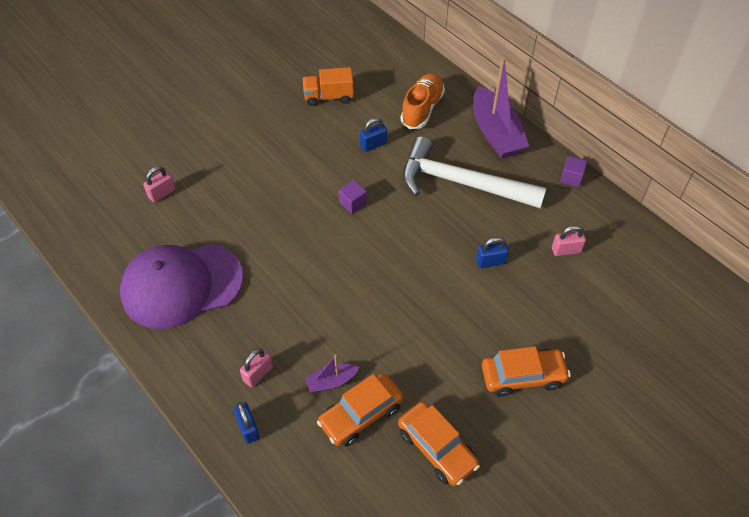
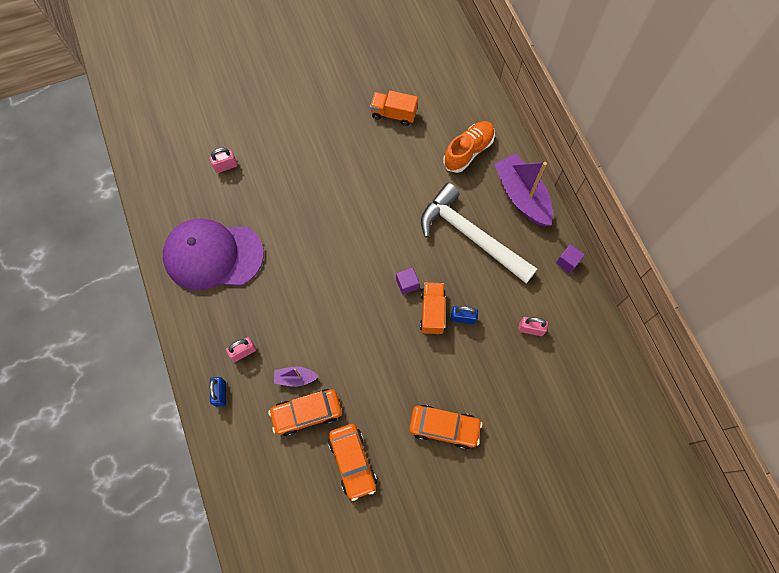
camera: 20 degrees right, 15 degrees up
(352, 203) = (373, 225): purple cube -> purple cube (407, 284)
(373, 144) = (412, 174): blue padlock -> none
(455, 266) = (432, 312): none -> orange truck
(496, 133) = (521, 196): purple boat -> purple boat turned 150 degrees clockwise

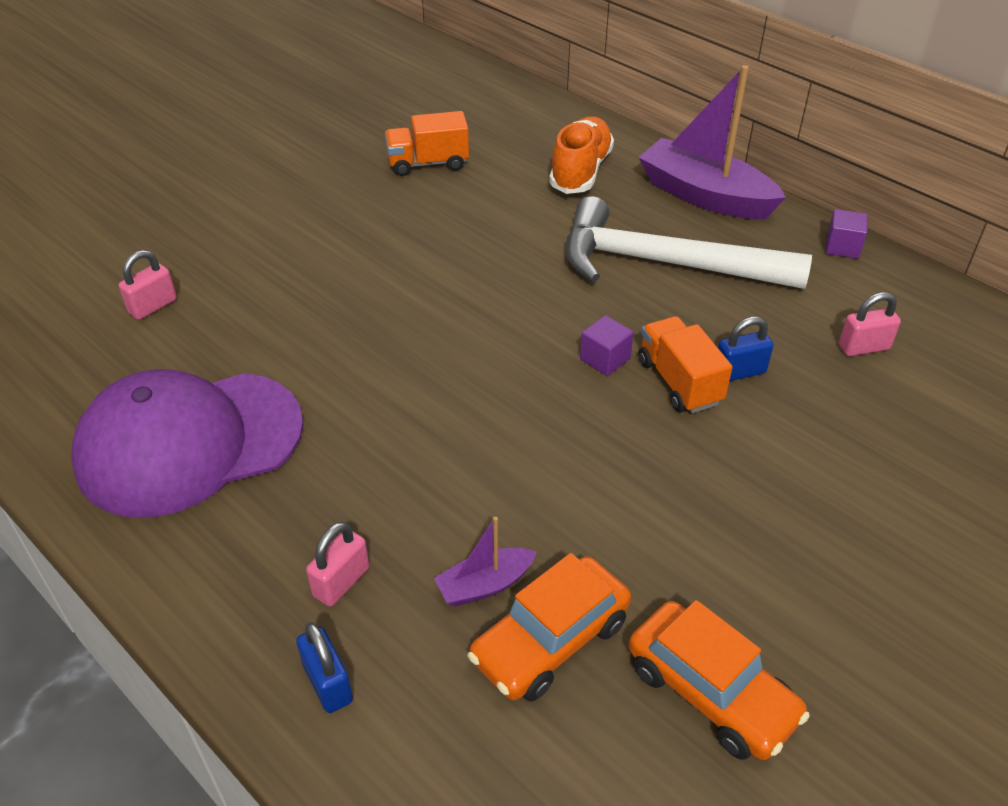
camera: 25 degrees left, 25 degrees down
(444, 427) = (843, 549): orange car -> none

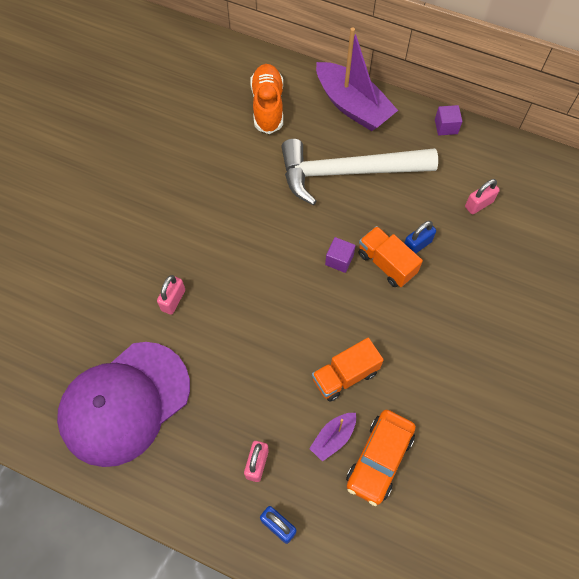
camera: 20 degrees left, 20 degrees up
(153, 306) = (45, 308): pink padlock -> pink padlock (173, 300)
(428, 163) = (165, 127): orange truck -> orange truck (345, 376)
(705, 196) = (352, 106): purple boat -> purple boat turned 150 degrees counterclockwise
(711, 691) = (466, 459): orange car -> none

